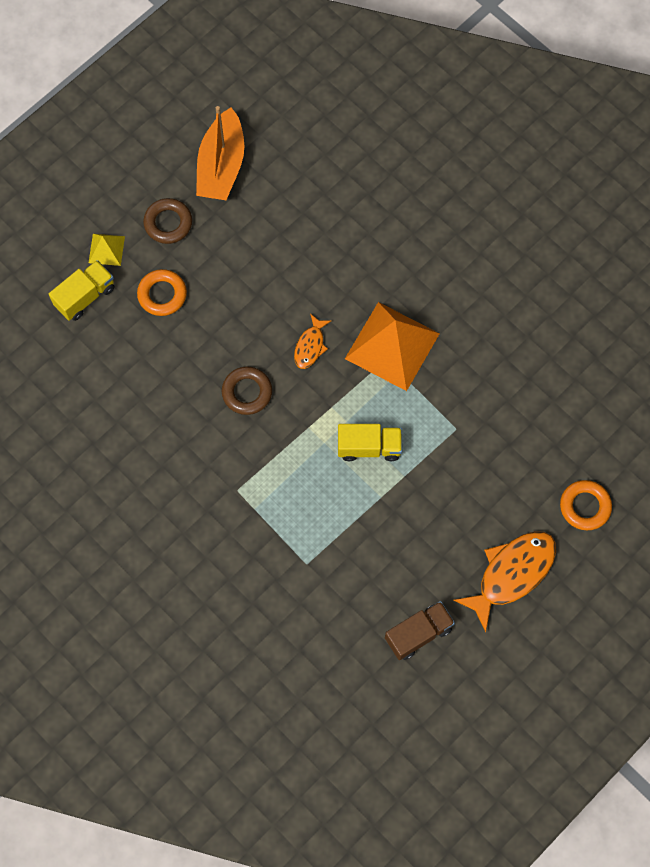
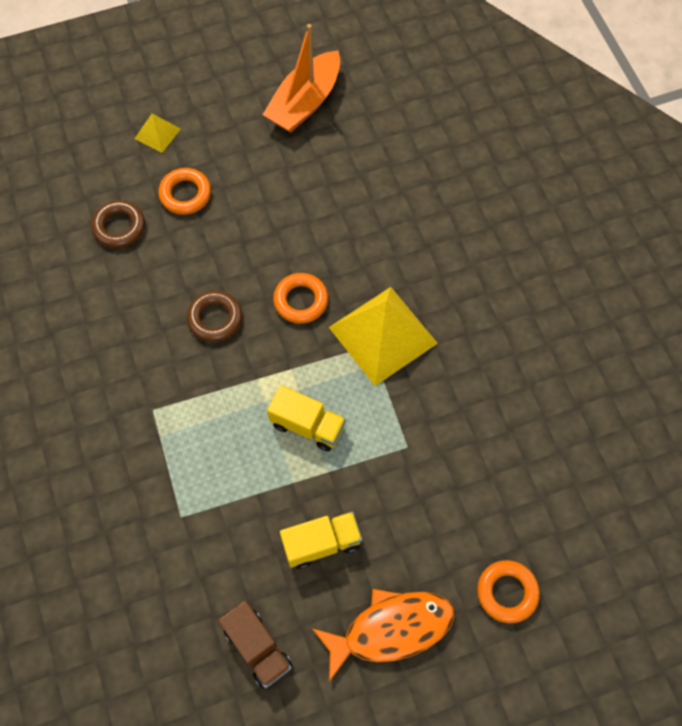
camera: 25 degrees right, 5 degrees down
(85, 296) = (113, 167): yellow truck -> yellow truck (321, 543)
(168, 223) = (227, 133): brown ring -> brown ring (119, 227)
(310, 346) = (301, 301): orange fish -> orange ring
(392, 345) = (383, 335): orange pyramid -> yellow pyramid
(418, 633) = (257, 648): brown truck -> brown truck turned 60 degrees clockwise

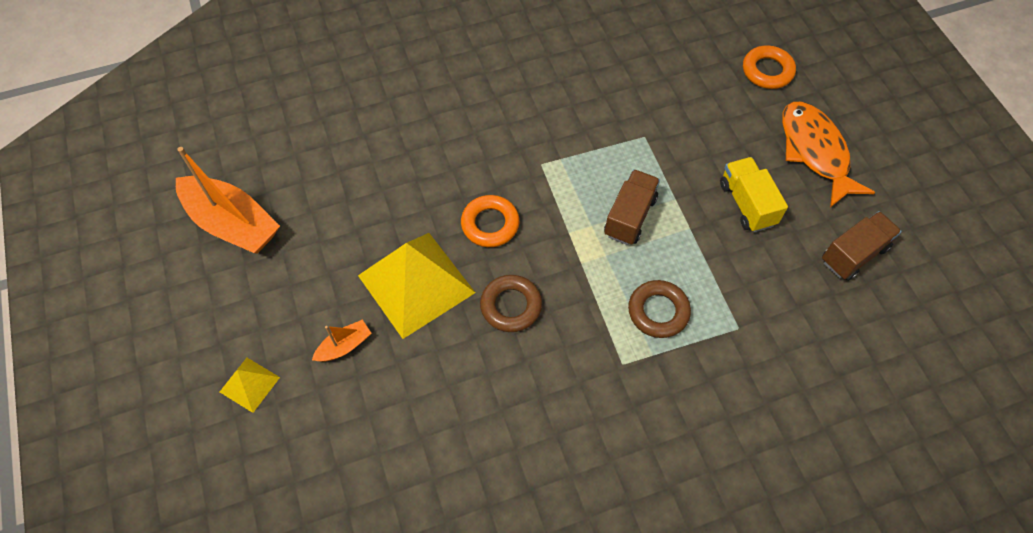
camera: 90 degrees left, 5 degrees down
(119, 227) = (384, 420): brown ring -> brown ring (658, 311)
(185, 194) = (344, 346): orange ring -> orange boat
(307, 425) = (630, 216): yellow truck -> brown truck
(383, 335) = (529, 153): yellow pyramid -> yellow pyramid (416, 284)

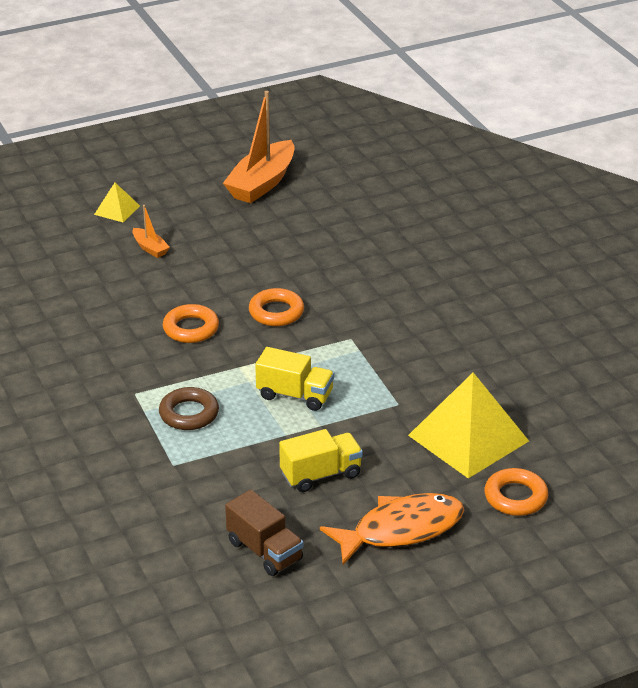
camera: 85 degrees right, 25 degrees down
(416, 284) = (210, 277): yellow pyramid -> yellow pyramid (468, 438)
(511, 306) = (191, 328): brown ring -> orange ring
(630, 216) = (295, 395): brown truck -> yellow truck

